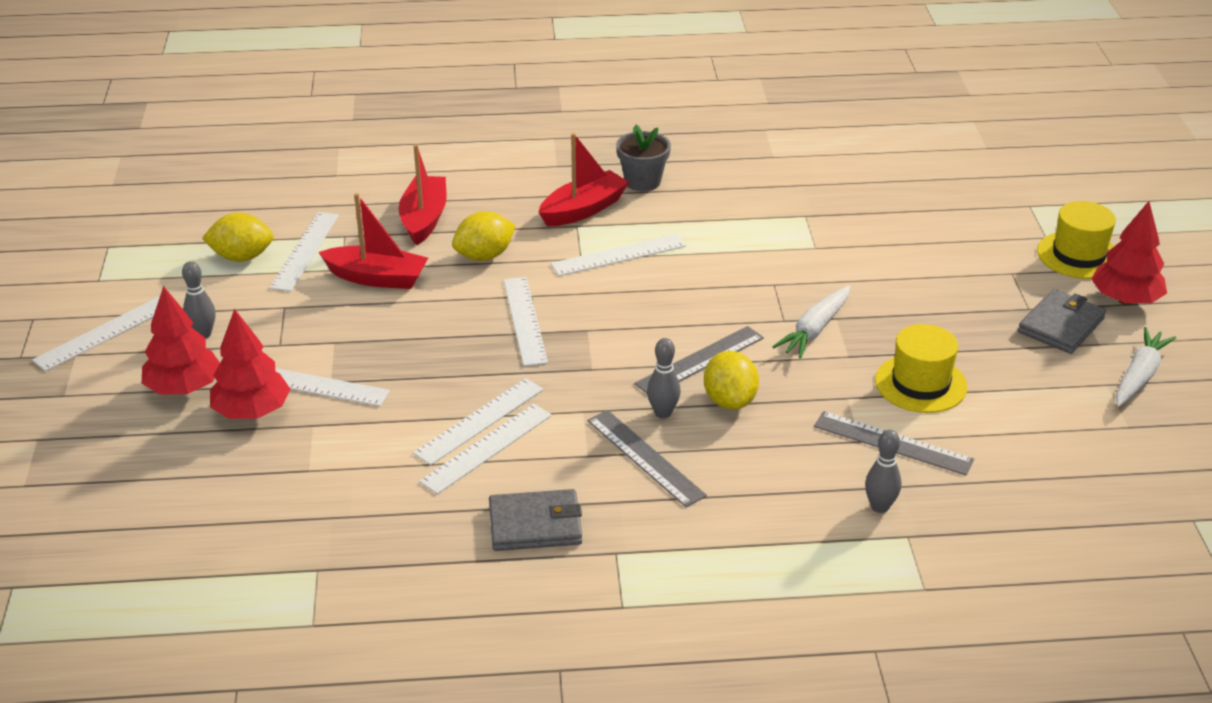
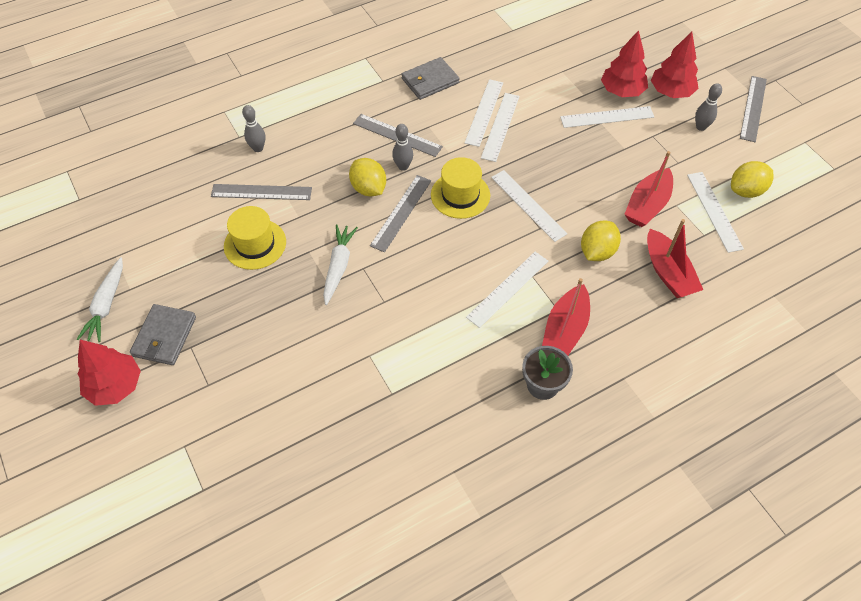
camera: 155 degrees right, 20 degrees up
(104, 333) = (753, 108): white ruler -> grey ruler
(377, 278) = (647, 205): red boat -> red boat turned 45 degrees counterclockwise
(1078, 255) = (154, 430): yellow hat -> yellow hat (460, 195)

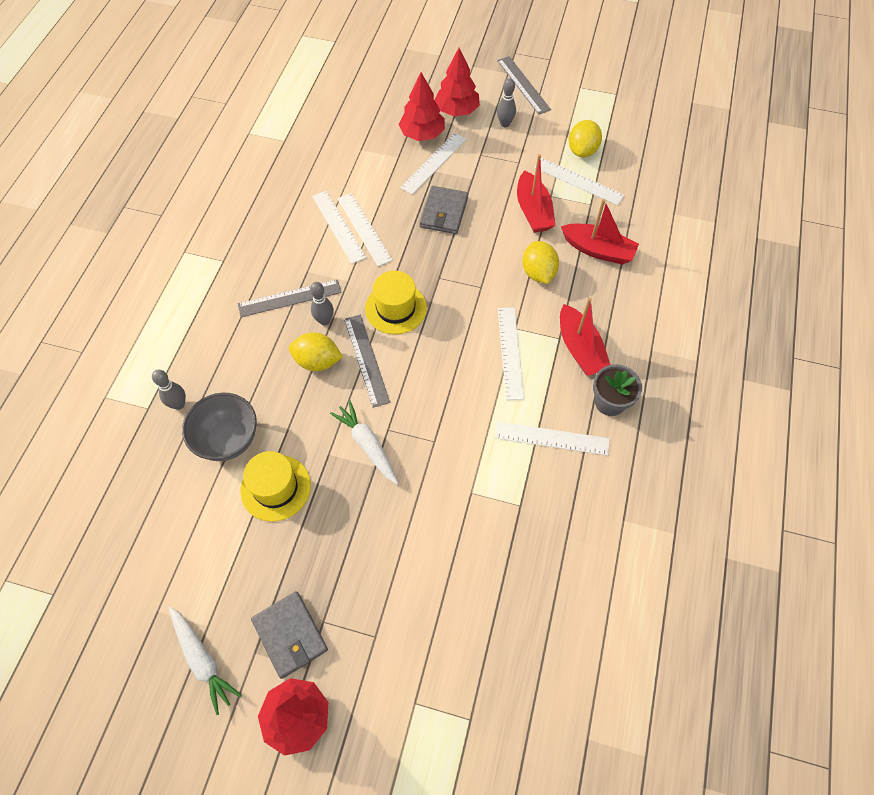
camera: 45 degrees left, 5 degrees up
(261, 192) = (228, 439): grey ruler -> grey bowl
(430, 81) = (264, 232): grey wallet -> grey wallet (444, 212)
(528, 205) = (453, 276): white ruler -> white ruler (551, 438)

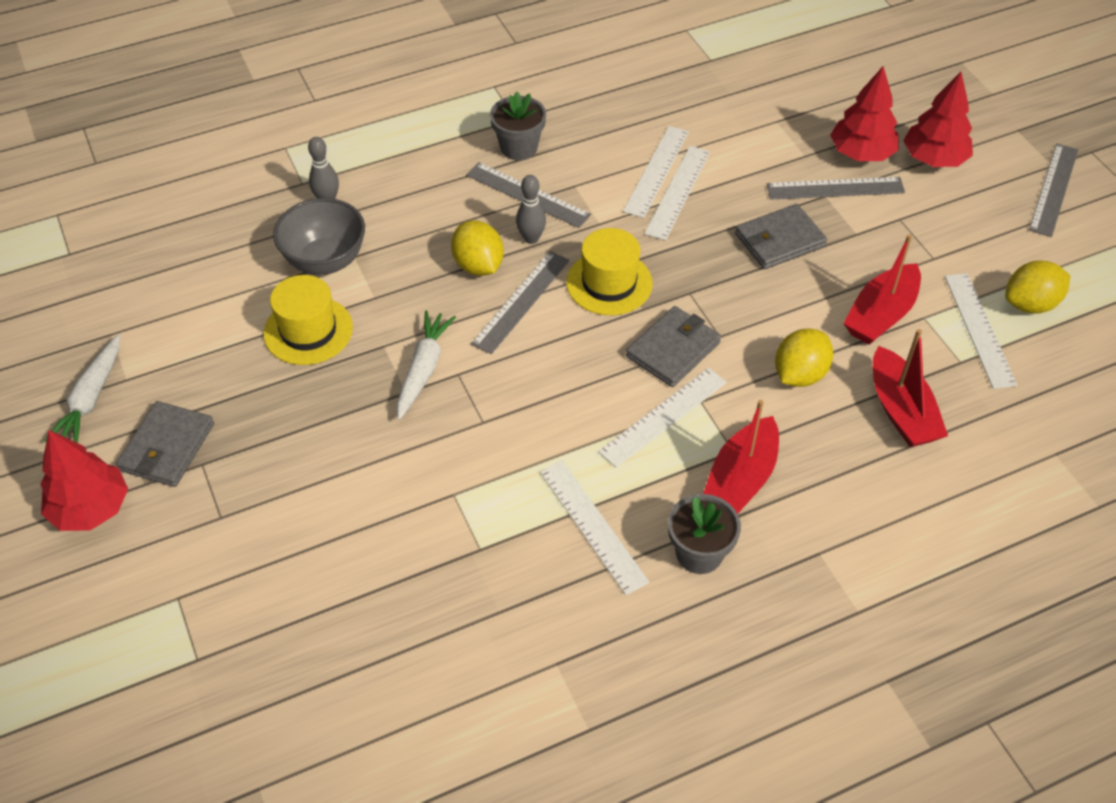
camera: 50 degrees right, 10 degrees down
(248, 275) = (519, 147): none -> grey flower pot
(434, 163) = (835, 188): white ruler -> grey ruler
(470, 314) = (673, 349): none -> grey wallet
(505, 124) = (972, 211): grey bowling pin -> none

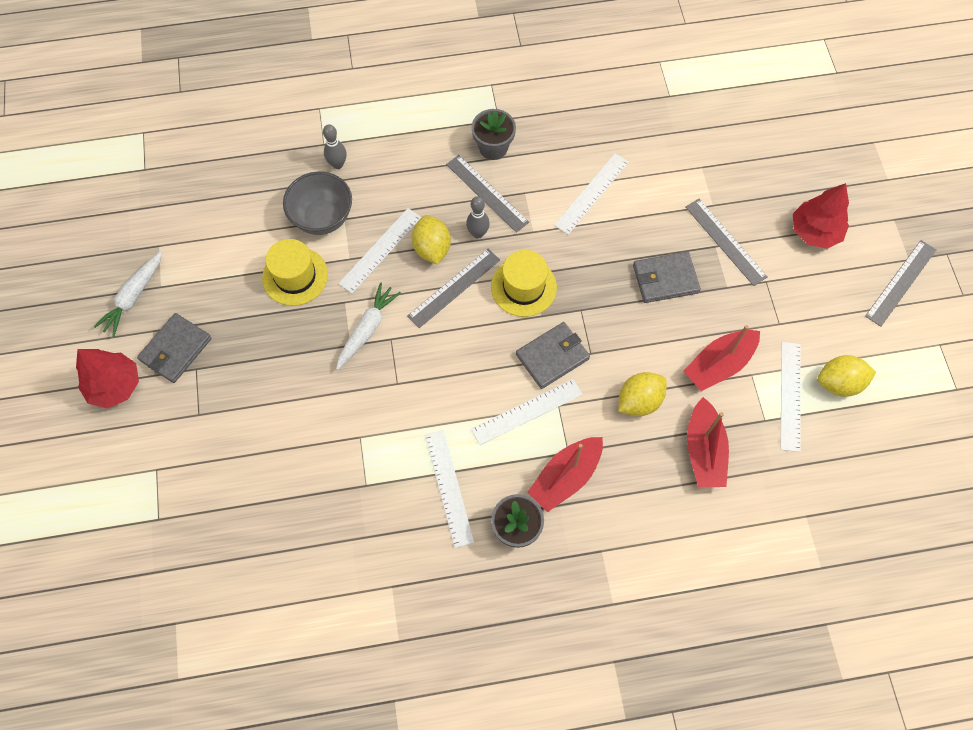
camera: 15 degrees right, 15 degrees up
(678, 192) = (602, 217): white ruler -> white ruler (380, 250)
(835, 188) = (725, 241): grey ruler -> grey ruler turned 45 degrees clockwise
(861, 153) = (758, 213): red tree -> none

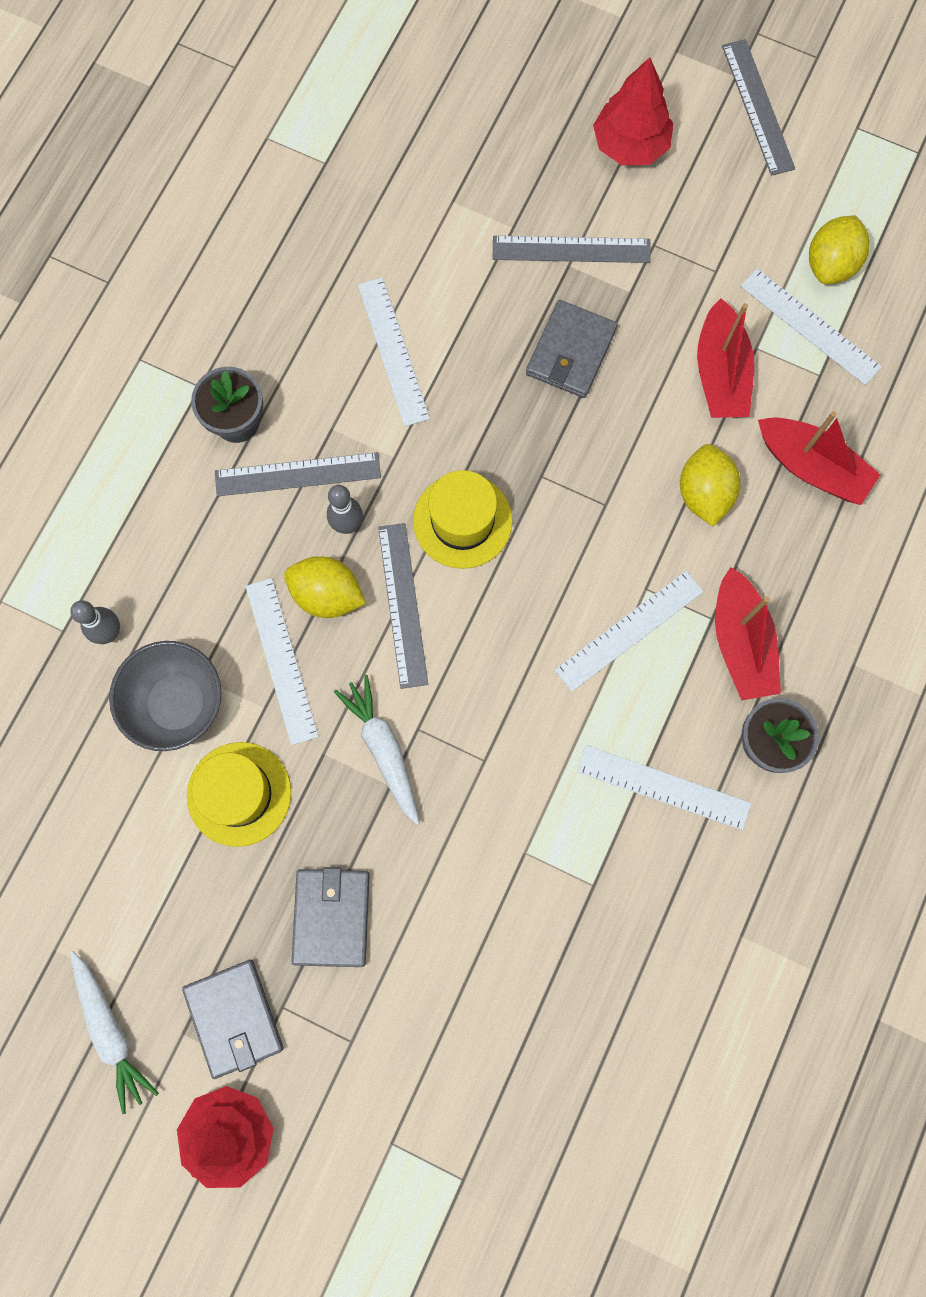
camera: 55 degrees left, 10 degrees up
(527, 411) = (629, 630): white ruler -> white ruler turned 45 degrees clockwise
(552, 356) = (579, 551): grey wallet -> grey wallet (331, 917)

